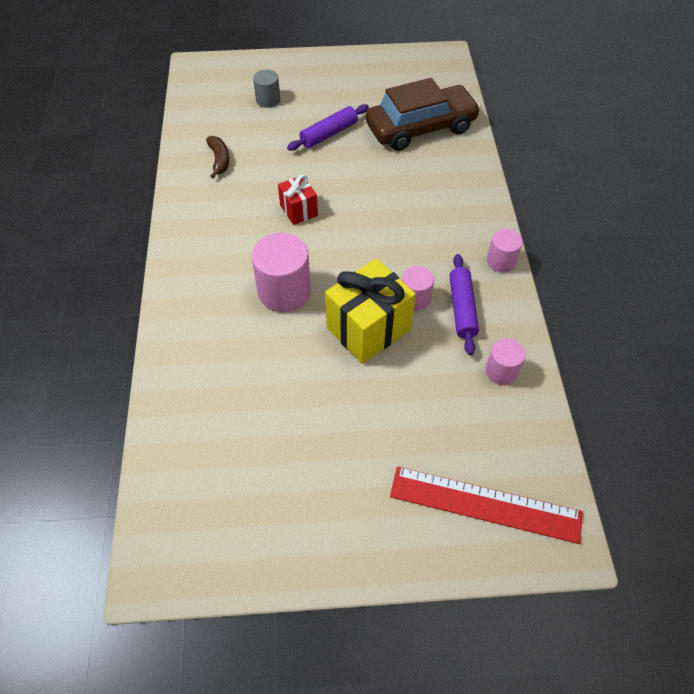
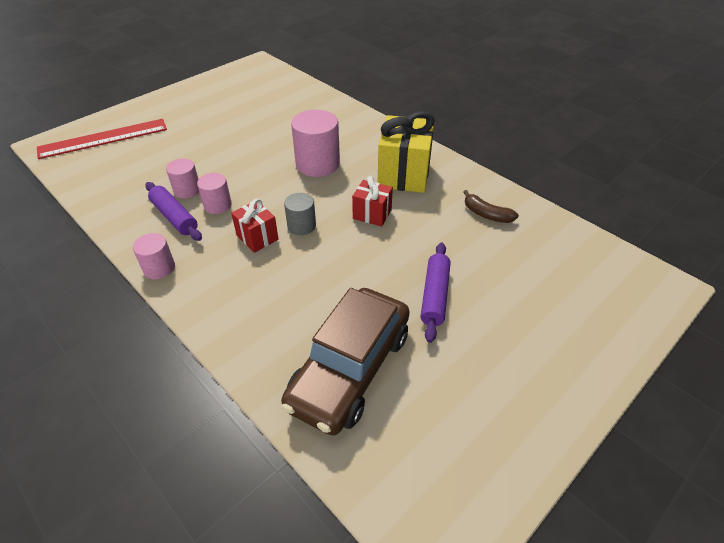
camera: 140 degrees right, 10 degrees down
(268, 100) = (541, 295): grey cylinder -> grey cylinder (301, 226)
(368, 329) = (238, 173): yellow gift -> yellow gift (404, 174)
(406, 244) = (257, 237): none -> red gift
(501, 371) = (121, 196): pink cylinder -> pink cylinder (187, 190)

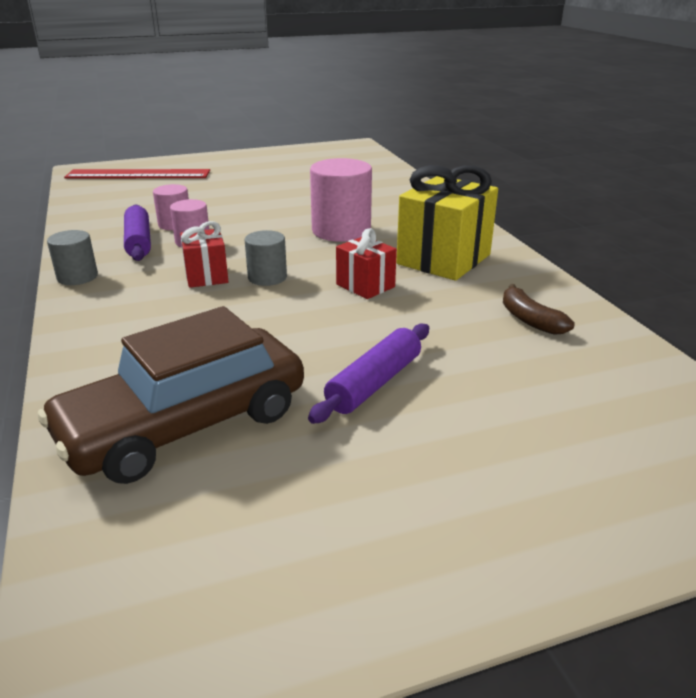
camera: 25 degrees right, 15 degrees down
(159, 268) = (77, 277): pink cylinder -> grey cylinder

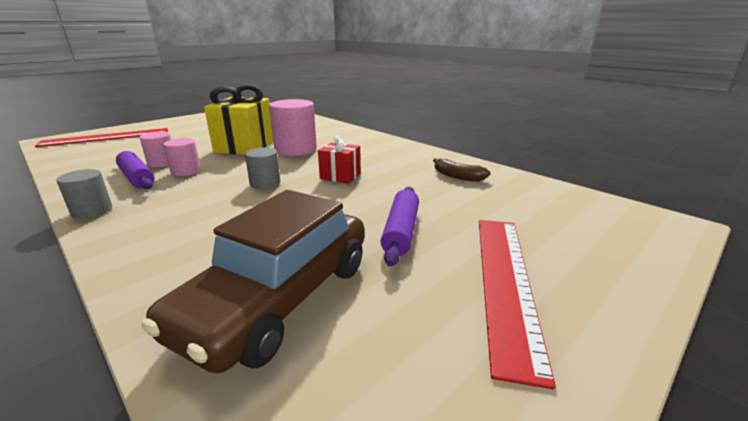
camera: 25 degrees left, 5 degrees down
(206, 276) = (214, 190): red gift -> none
(441, 481) = (505, 281): none -> red ruler
(443, 259) = (376, 155): yellow gift -> yellow gift (245, 147)

